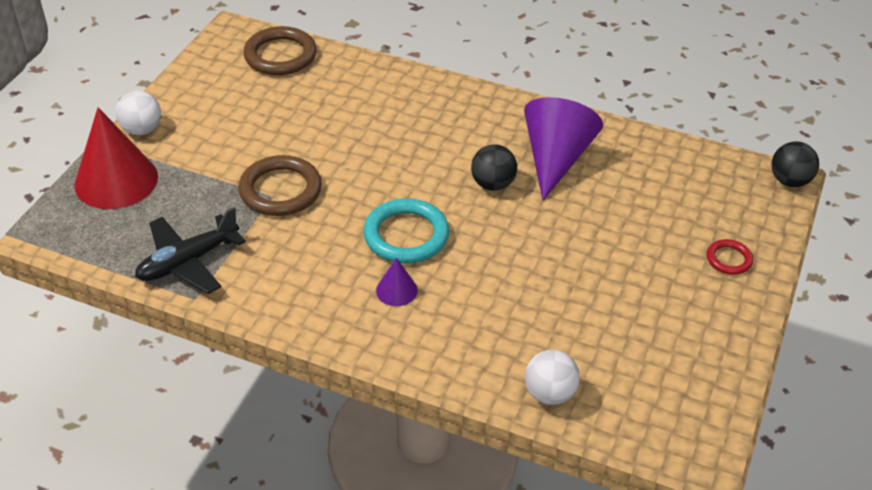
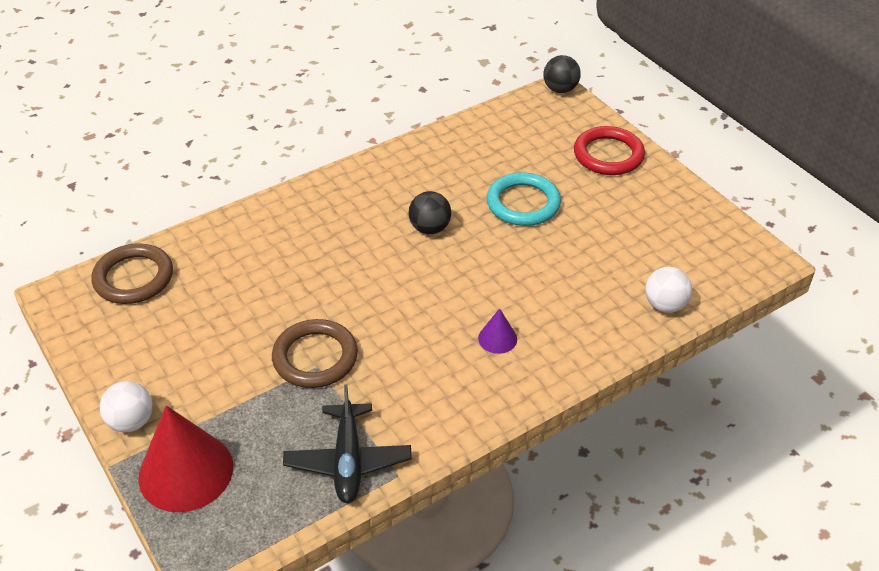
camera: 55 degrees left, 0 degrees up
(406, 235) = (442, 304): turquoise ring -> turquoise ring (523, 203)
(556, 159) = (434, 182): purple cone -> none
(729, 259) = (608, 155): red ring -> red ring, size x1.89

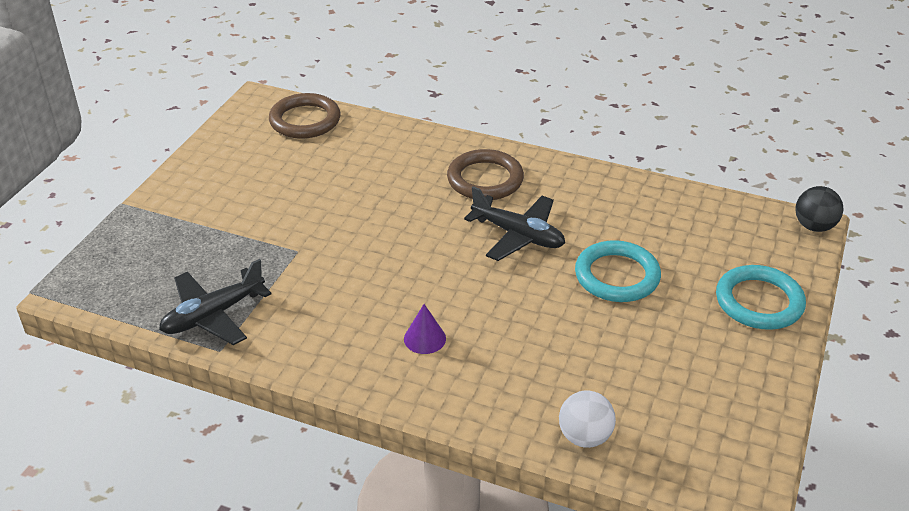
camera: 55 degrees right, 5 degrees down
(131, 422) = (168, 191): white ball -> none
(186, 471) = (142, 239): red cone -> none
(315, 357) = (306, 245): brown ring -> brown ring (485, 179)
(430, 228) = (518, 235): black ball -> black plane
(608, 155) = (759, 302): red ring -> turquoise ring

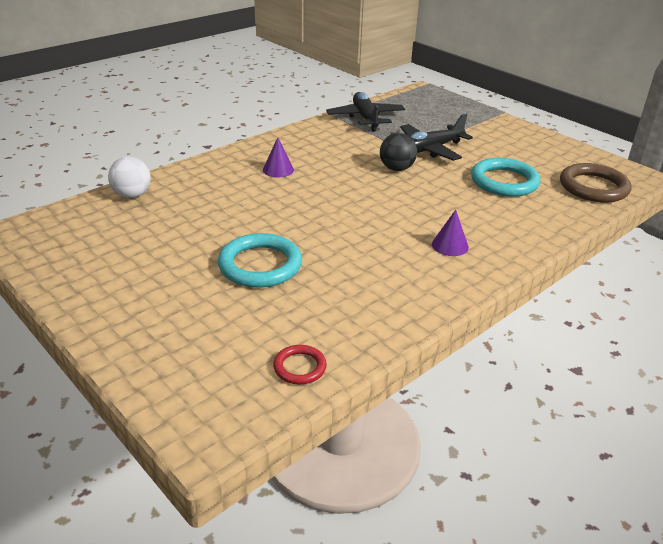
camera: 115 degrees right, 5 degrees down
(485, 179) = (450, 245): brown ring -> purple cone
(518, 235) = (355, 236): black plane -> black plane (430, 149)
(710, 210) = (299, 367): none -> red ring
(759, 302) = (146, 330): turquoise ring -> turquoise ring (504, 181)
(814, 226) = (200, 441): black ball -> black ball (396, 168)

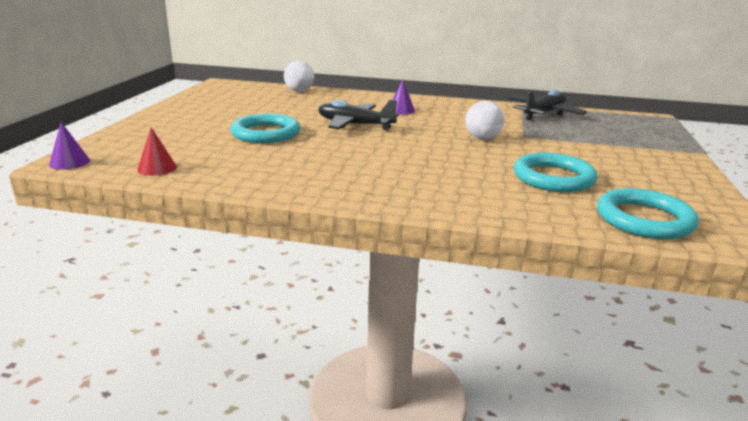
camera: 55 degrees right, 10 degrees down
(299, 367) = (157, 168): red ring -> red cone
(396, 168) = (482, 138): black ball -> white ball
(430, 149) = (544, 141): black plane -> black plane (354, 125)
(450, 245) = (391, 179): purple cone -> purple cone (69, 162)
(593, 187) = (644, 219): brown ring -> turquoise ring

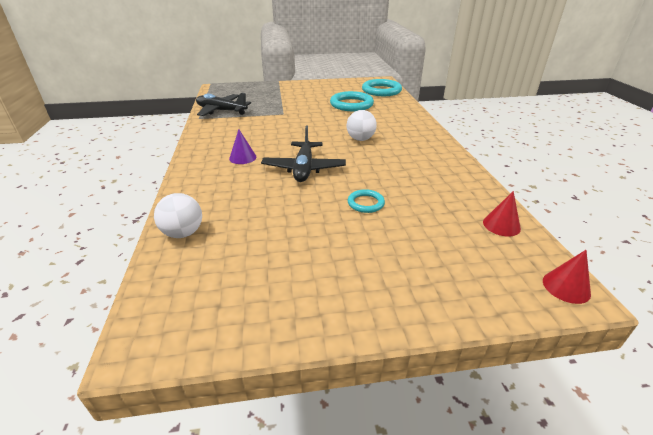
camera: 110 degrees left, 10 degrees up
(69, 162) = (566, 287): purple cone -> red cone
(266, 133) = (365, 203): turquoise ring -> turquoise ring, size x0.53
(482, 138) = (299, 123): white ball -> white ball (360, 139)

